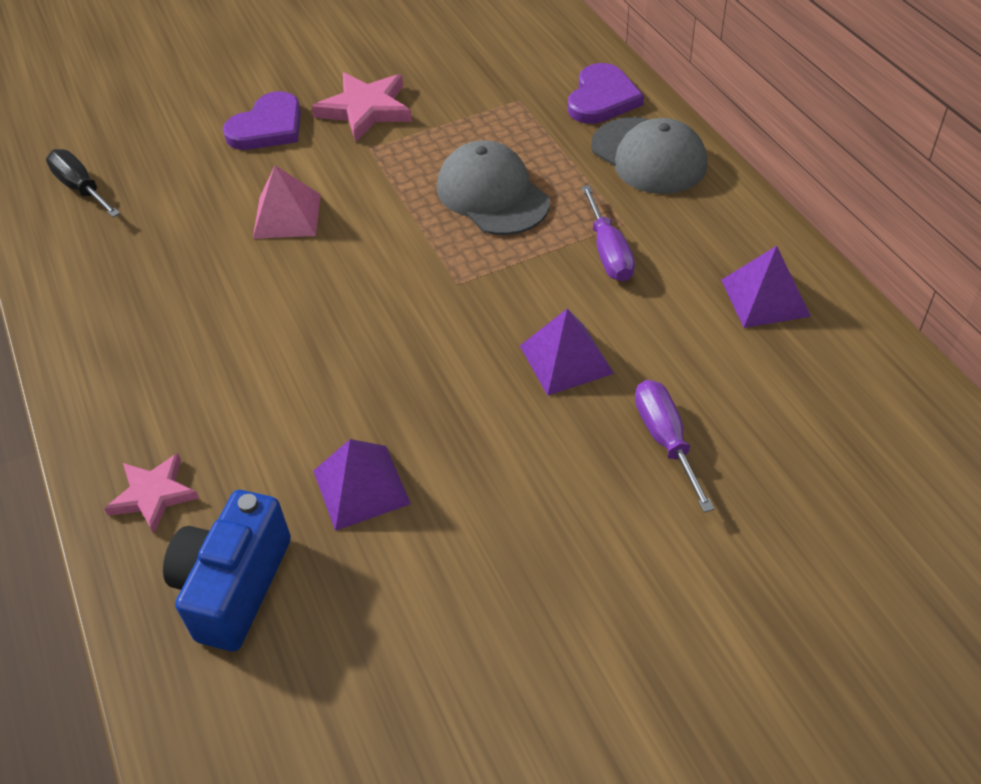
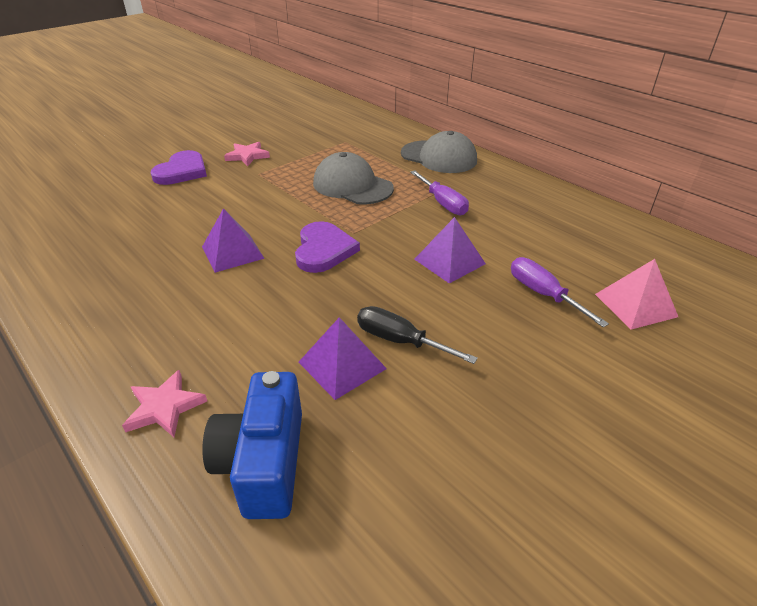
camera: 20 degrees left, 10 degrees down
(81, 188) = (46, 219): black screwdriver -> black screwdriver (400, 341)
(287, 216) = (214, 214): pink pyramid -> pink pyramid (635, 305)
(365, 109) = (247, 156): pink star -> pink star, size x0.66
(602, 98) = (395, 136): purple heart -> purple heart (324, 250)
(765, 297) = (551, 211): purple pyramid -> purple pyramid (232, 252)

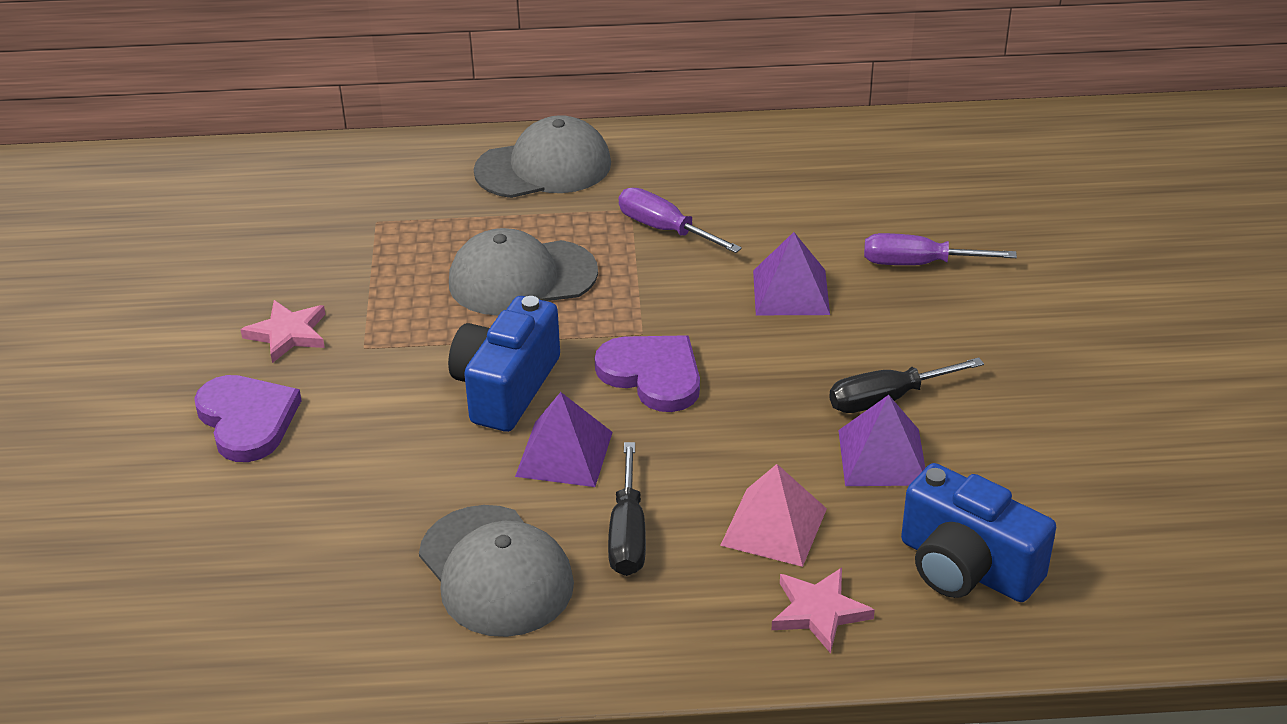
camera: 50 degrees left, 0 degrees up
(123, 272) = (496, 571): none -> grey cap
(184, 299) = (627, 534): none -> black screwdriver
(267, 216) = (506, 388): none -> blue camera
(443, 203) = (665, 229): purple screwdriver -> purple screwdriver turned 150 degrees counterclockwise
(635, 305) = (996, 219): pink pyramid -> pink pyramid (774, 527)

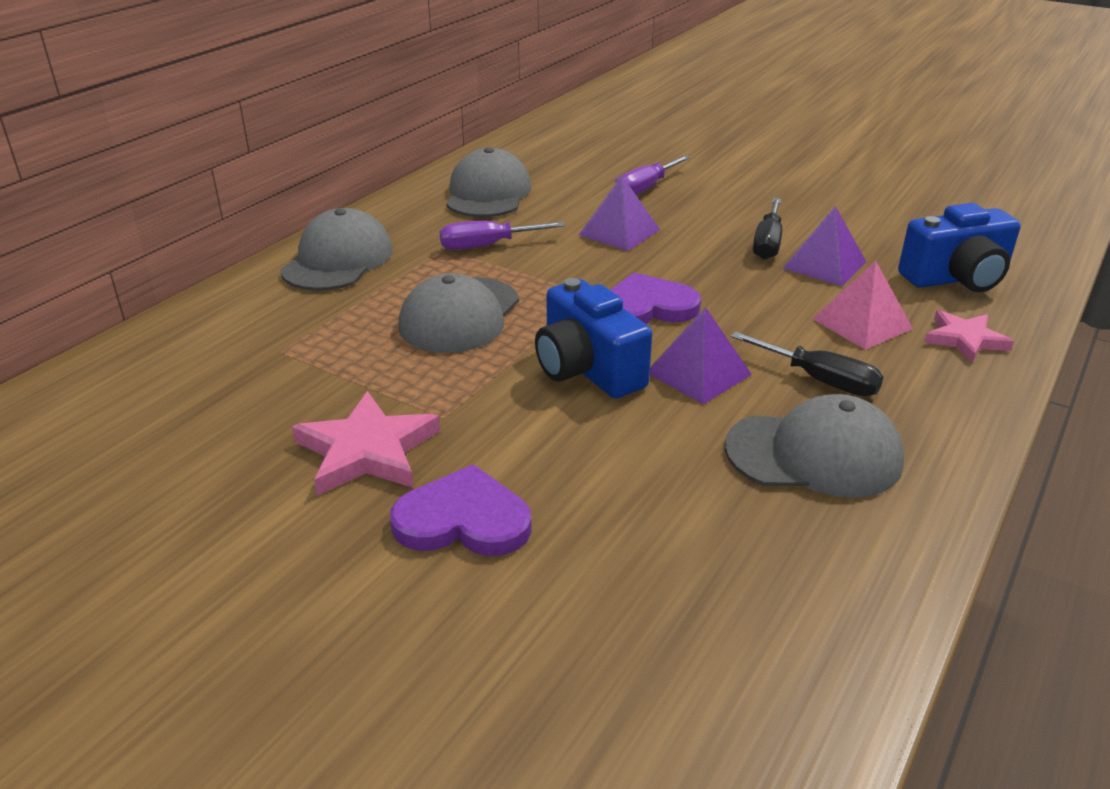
camera: 55 degrees left, 5 degrees down
(288, 334) = (367, 451): pink star -> pink star, size x1.52
(775, 176) = (488, 193): none -> grey cap

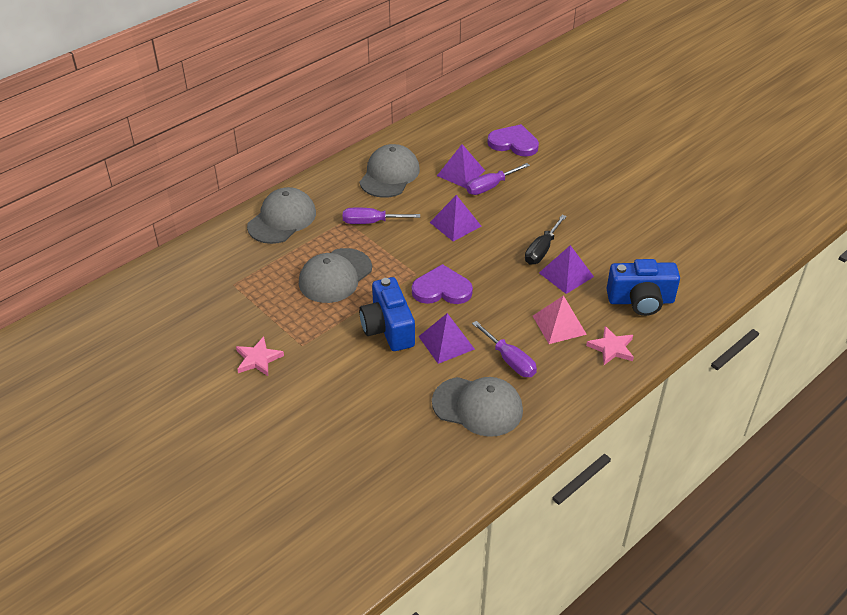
camera: 15 degrees right, 10 degrees up
(367, 451) = (258, 359): pink star -> pink star, size x0.66
(463, 520) = (290, 408): purple heart -> purple heart (514, 143)
(593, 180) = (461, 173): none -> purple pyramid
(820, 380) = (510, 360): black screwdriver -> purple screwdriver

